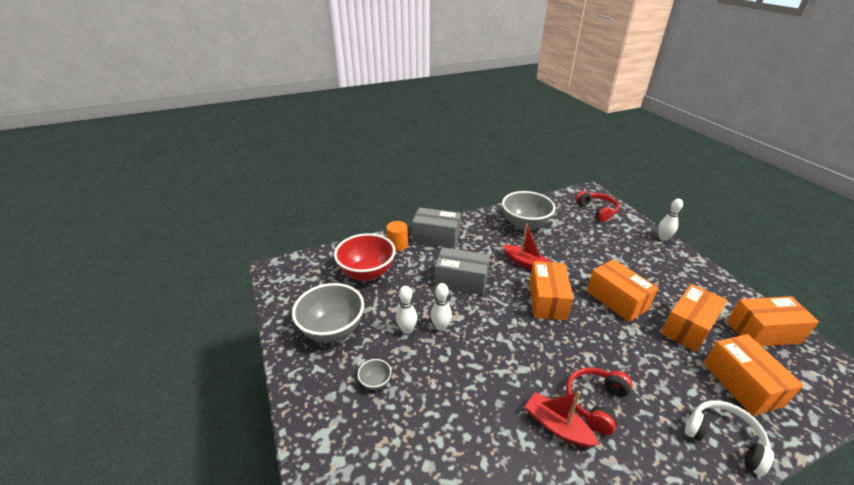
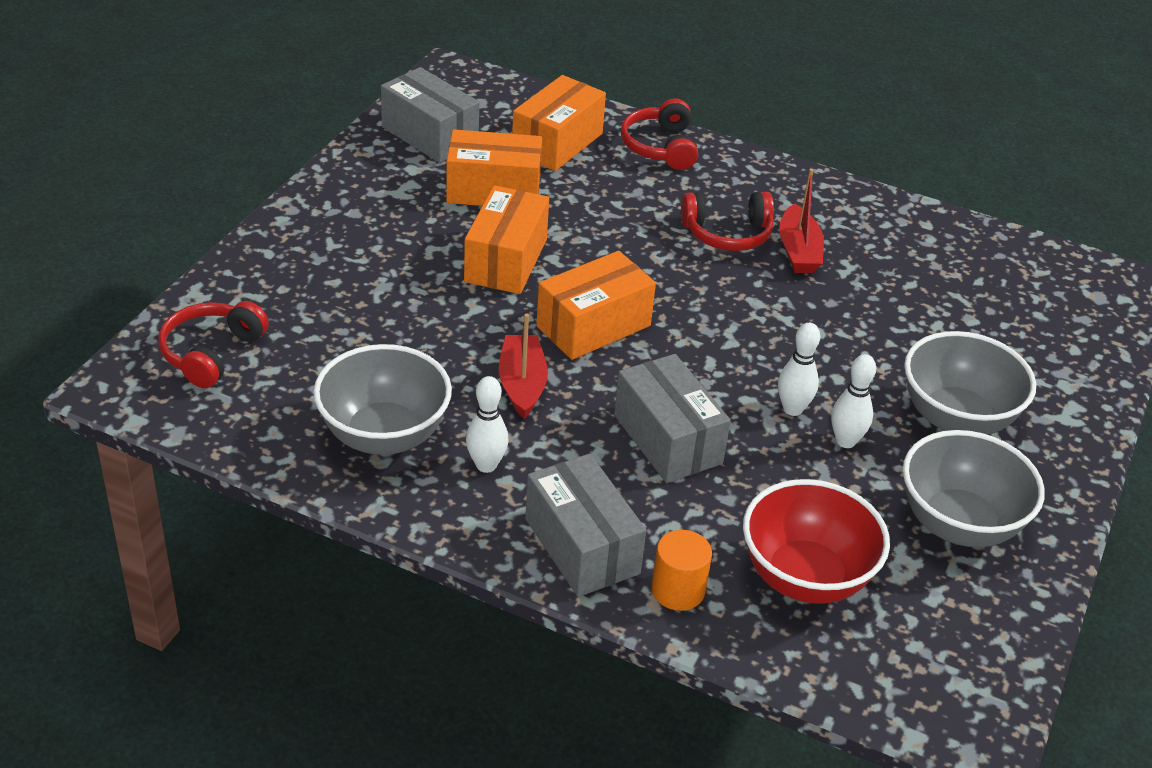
camera: 135 degrees left, 5 degrees up
(375, 382) = (956, 418): grey bowl -> grey bowl, size x2.32
(663, 238) = (246, 249): white bowling pin -> white bowling pin (486, 465)
(724, 439) = (660, 147): white headphones -> red headphones
(762, 332) = (430, 135): orange box -> grey box

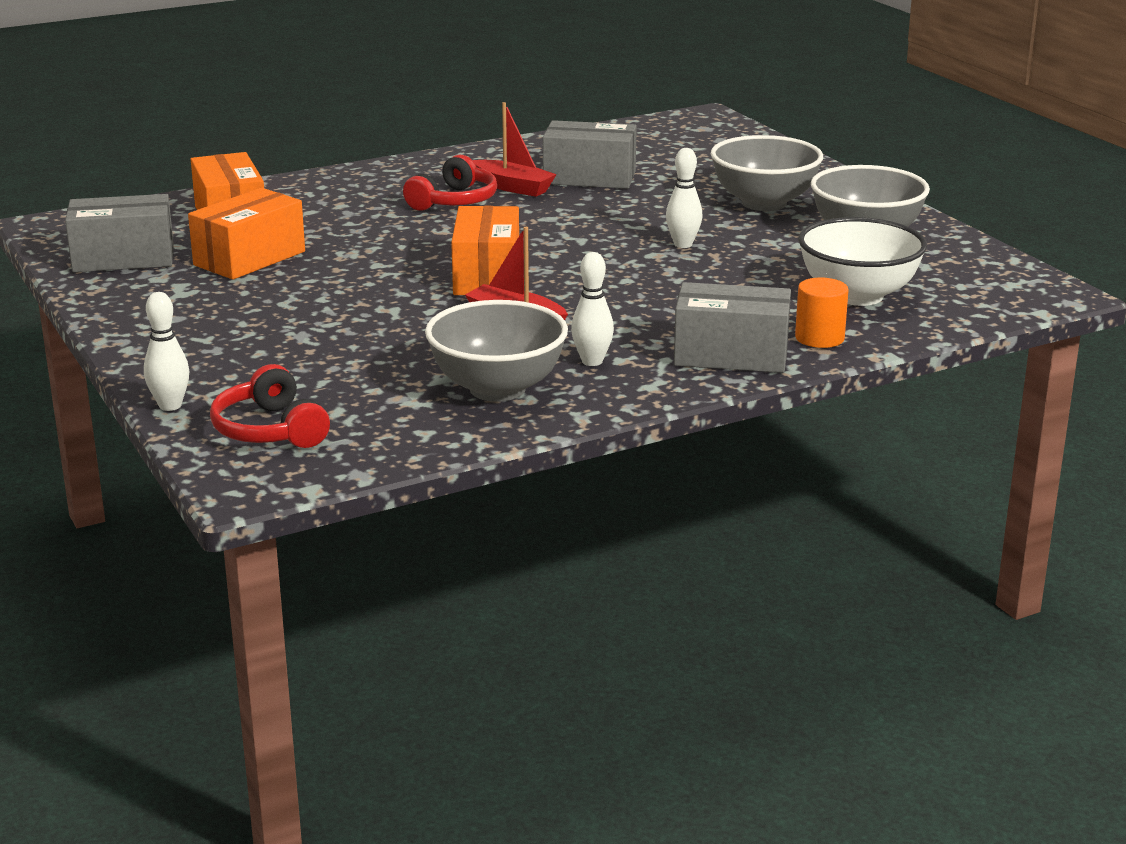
camera: 50 degrees left, 15 degrees down
(506, 260) = (351, 281): orange box -> none
(660, 147) = (306, 188): red headphones -> none
(667, 439) = (656, 292): grey box -> grey box (589, 177)
(805, 577) = (858, 295): red bowl -> white bowl
(845, 441) = (739, 240): white bowling pin -> white bowling pin (170, 406)

